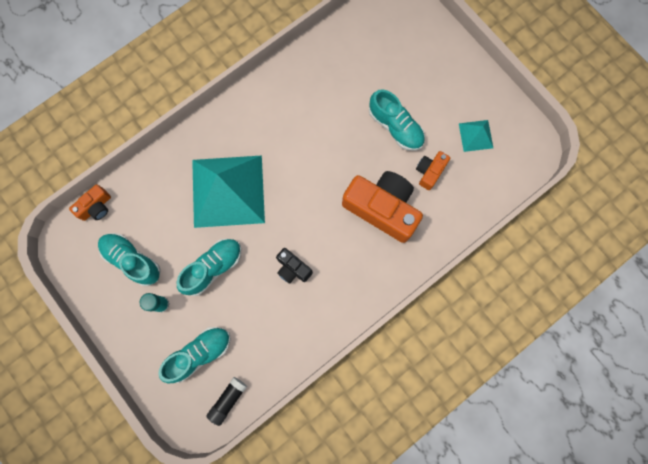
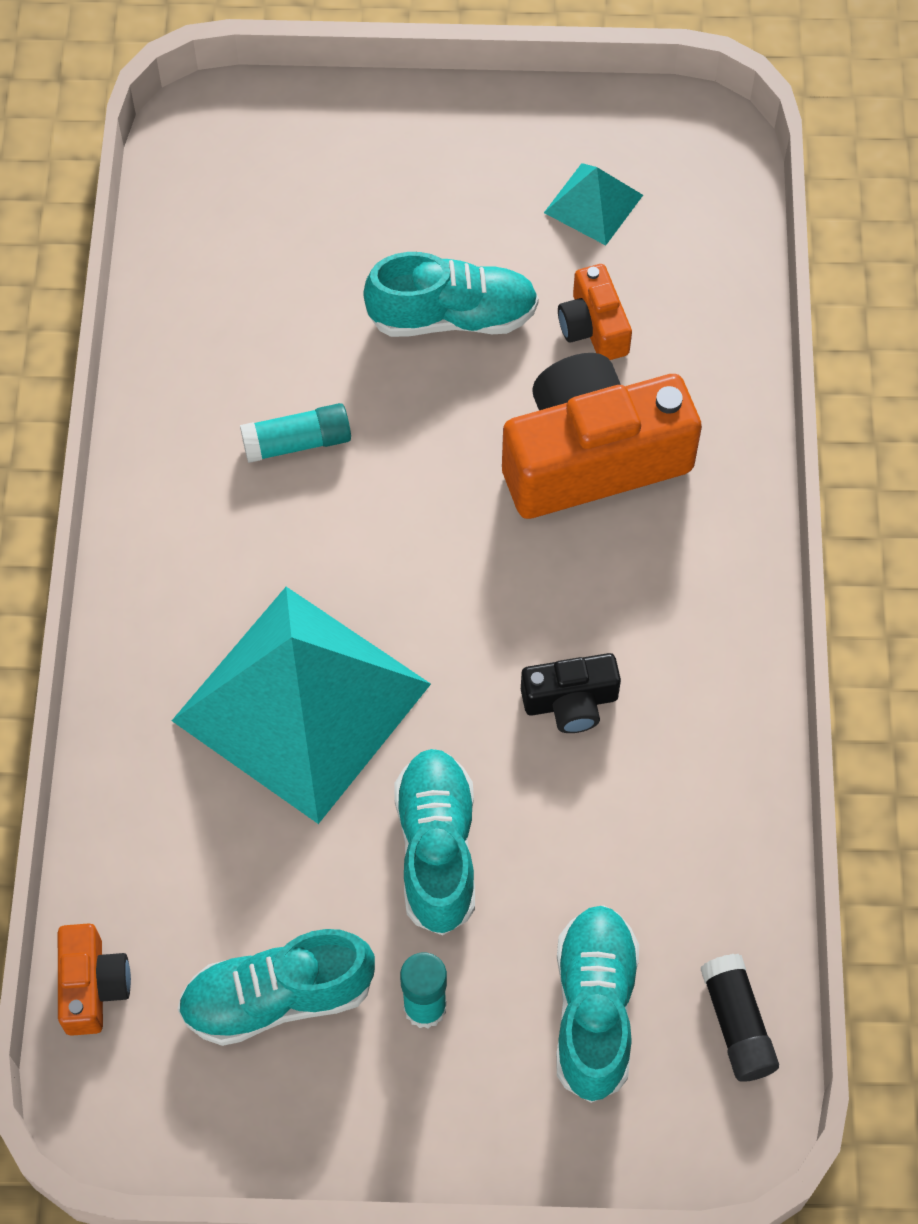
camera: 50 degrees left, 15 degrees down
(312, 118) = (297, 442): none -> turquoise glue stick

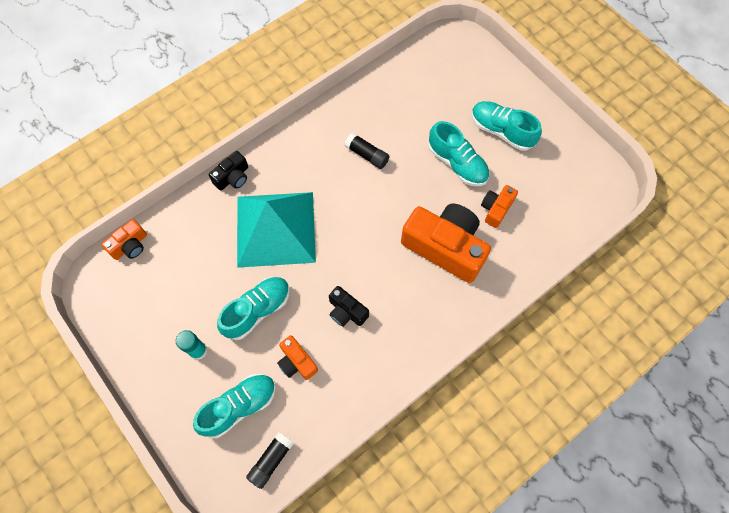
camera: 50 degrees right, 5 degrees up
(122, 700) = (232, 177): none -> black camera
(278, 997) = (167, 302): turquoise shoe -> turquoise shoe (501, 131)
(297, 442) = (367, 155): turquoise glue stick -> black glue stick
(593, 203) = (544, 172): turquoise pyramid -> none
(593, 852) = (297, 362): none -> orange camera

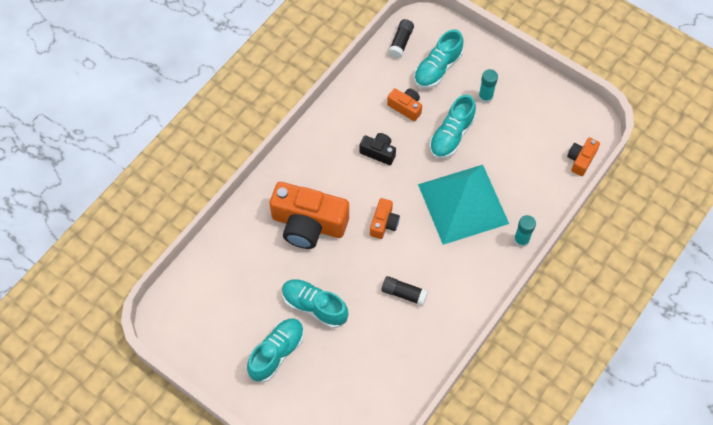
camera: 165 degrees right, 5 degrees down
(232, 177) = (521, 240): black camera -> turquoise glue stick
(496, 209) = (269, 270): orange camera -> orange camera (384, 223)
(501, 131) = (277, 353): turquoise shoe -> turquoise shoe turned 75 degrees counterclockwise

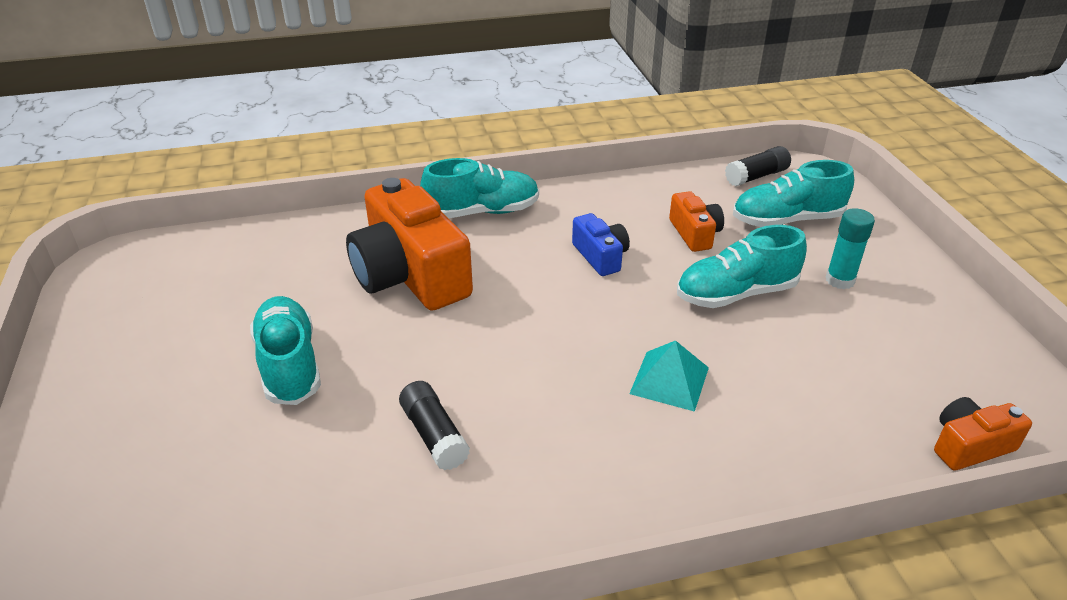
camera: 40 degrees right, 25 degrees down
(277, 353) = (164, 384): turquoise shoe -> turquoise shoe (482, 212)
(378, 152) = (600, 256): black camera -> blue camera
(384, 223) = (513, 332): orange camera -> none
(463, 204) = (669, 380): turquoise pyramid -> turquoise pyramid, size x0.44
(521, 240) = (731, 494): turquoise glue stick -> none

